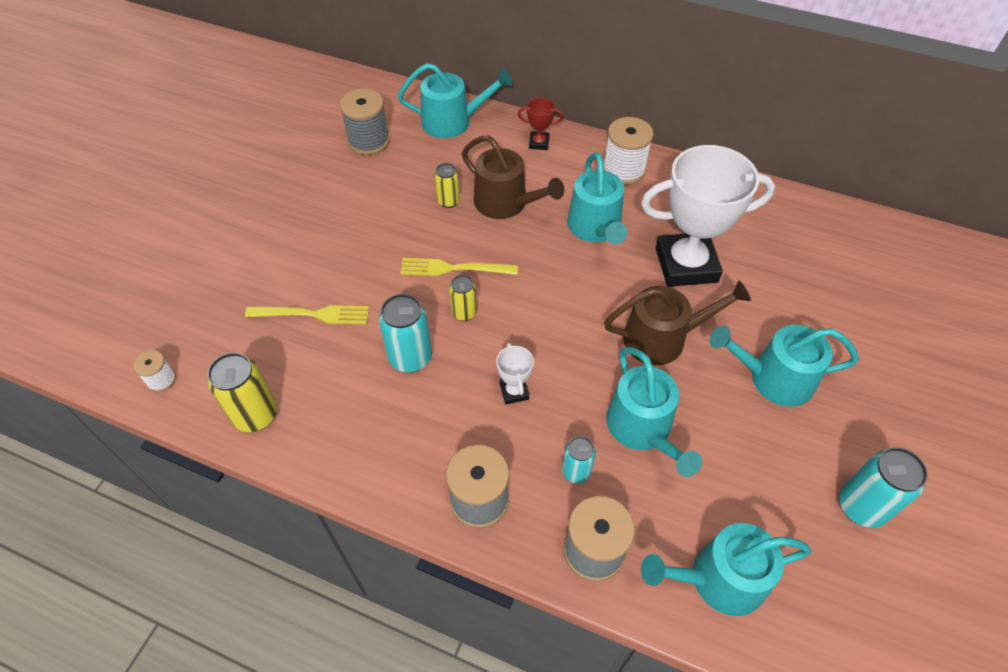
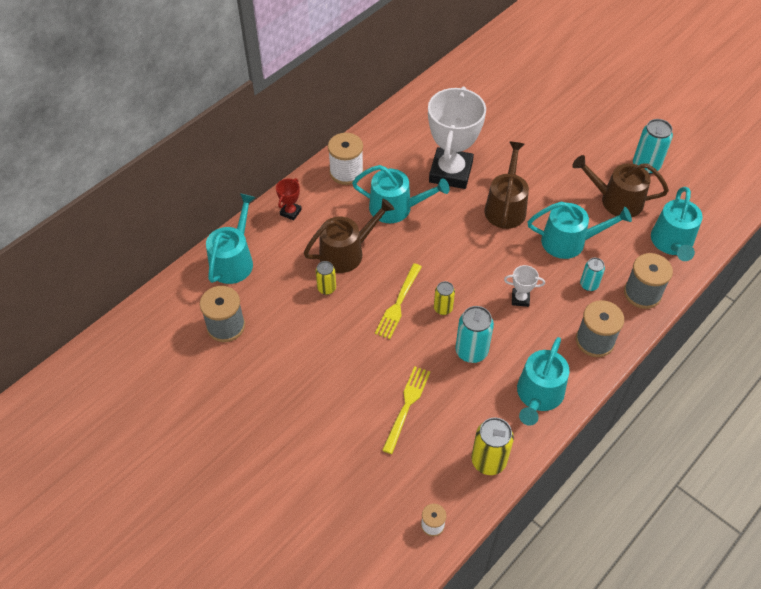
camera: 70 degrees left, 0 degrees up
(759, 476) = (616, 200): none -> brown watering can
(773, 378) = (554, 166): turquoise watering can -> turquoise watering can (538, 395)

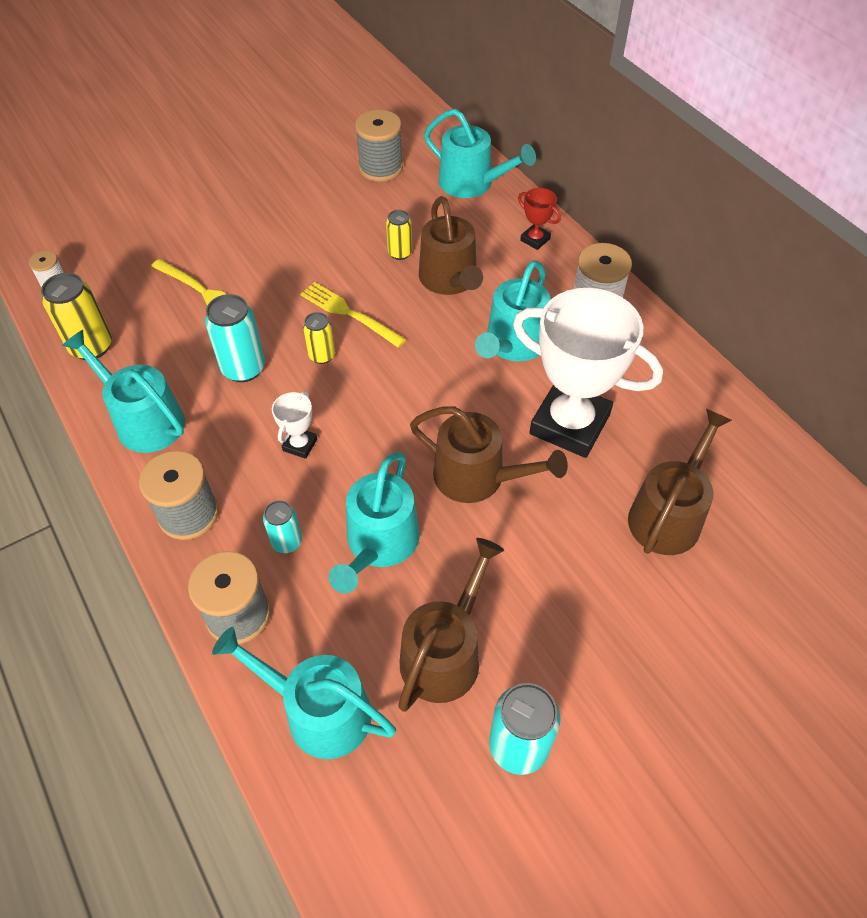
camera: 105 degrees right, 0 degrees up
(495, 126) = (668, 515): none -> brown watering can

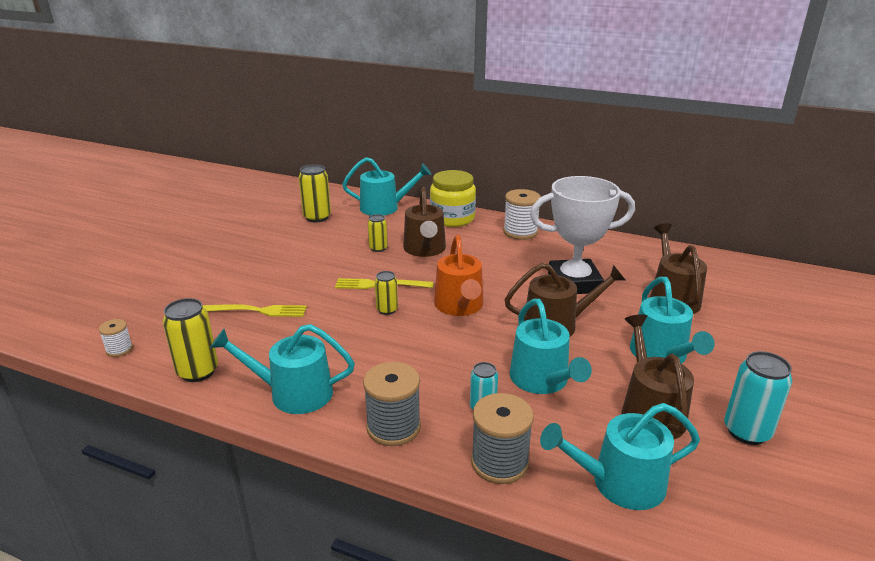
camera: 35 degrees left, 25 degrees down
(243, 368) = (338, 336): turquoise can -> none
(300, 445) = (428, 357): white trophy -> none
(380, 168) = (317, 217): grey spool -> yellow can
(401, 390) = (460, 306): none -> orange watering can
(450, 280) = (425, 249): brown watering can -> brown watering can turned 45 degrees clockwise
(513, 344) = (498, 262): turquoise watering can -> turquoise watering can (661, 355)
(535, 239) = (452, 218): red trophy -> yellow jar

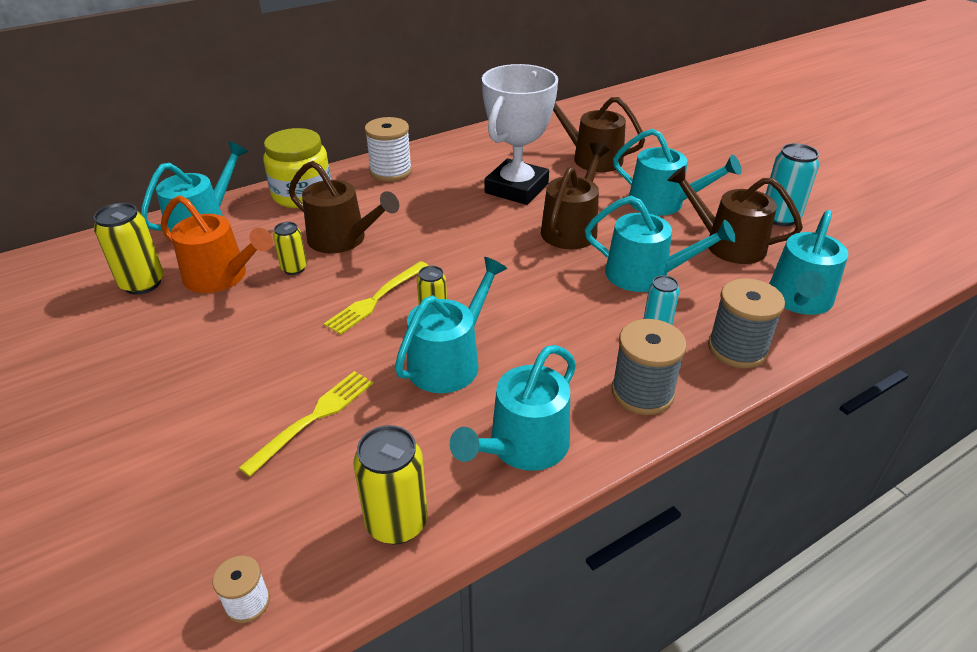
camera: 55 degrees left, 10 degrees up
(348, 334) = (449, 361): none -> turquoise watering can
(460, 306) = (481, 266): orange watering can -> orange watering can (221, 276)

